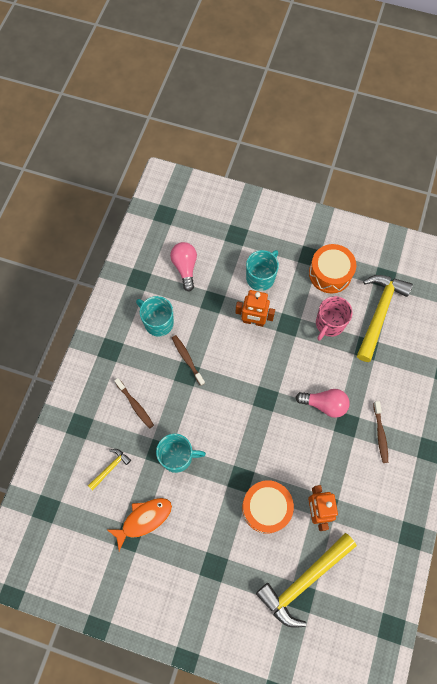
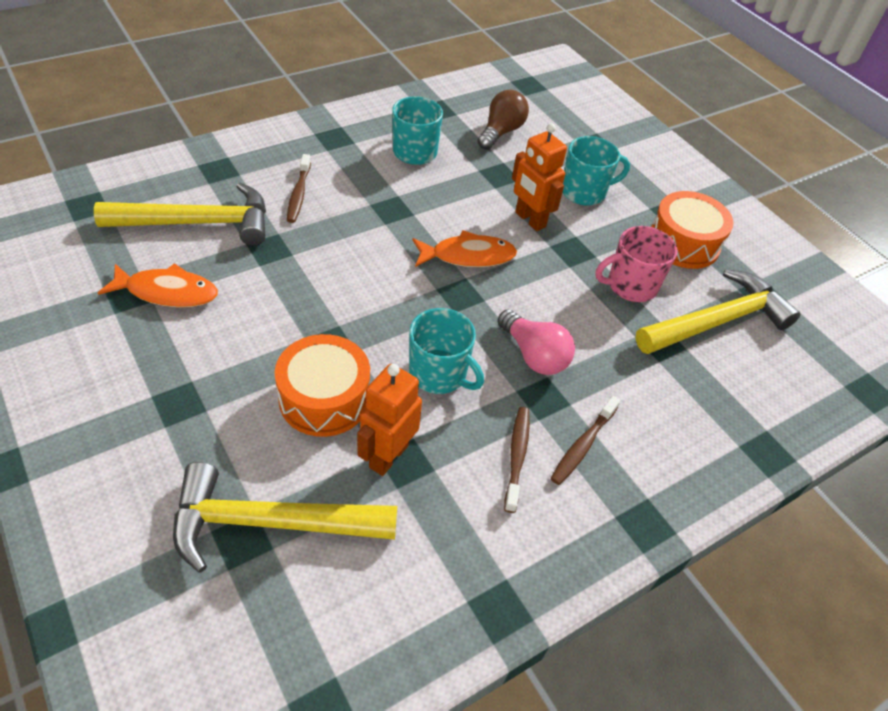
camera: 35 degrees right, 20 degrees down
(110, 468) = (199, 223): yellow hammer -> yellow hammer, size x2.16
(177, 456) = (283, 268): turquoise mug -> turquoise mug (439, 373)
(185, 267) = (501, 132): pink light bulb -> brown light bulb
(187, 359) = (408, 198): brown toothbrush -> brown toothbrush (517, 456)
(248, 371) = (468, 256): none -> orange fish

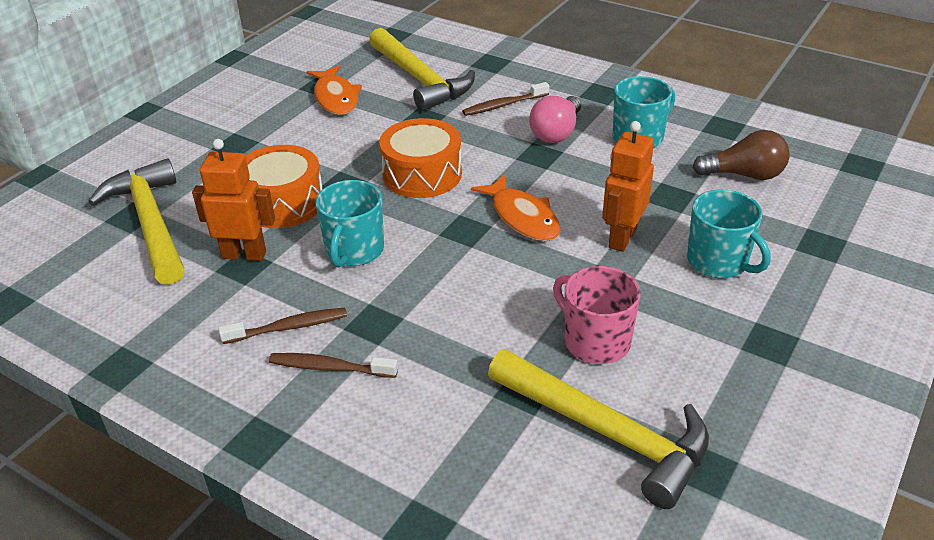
camera: 70 degrees right, 10 degrees down
(534, 355) = (424, 300): pink light bulb -> pink light bulb (556, 132)
(683, 243) = (722, 367): orange drum -> orange drum (422, 174)

